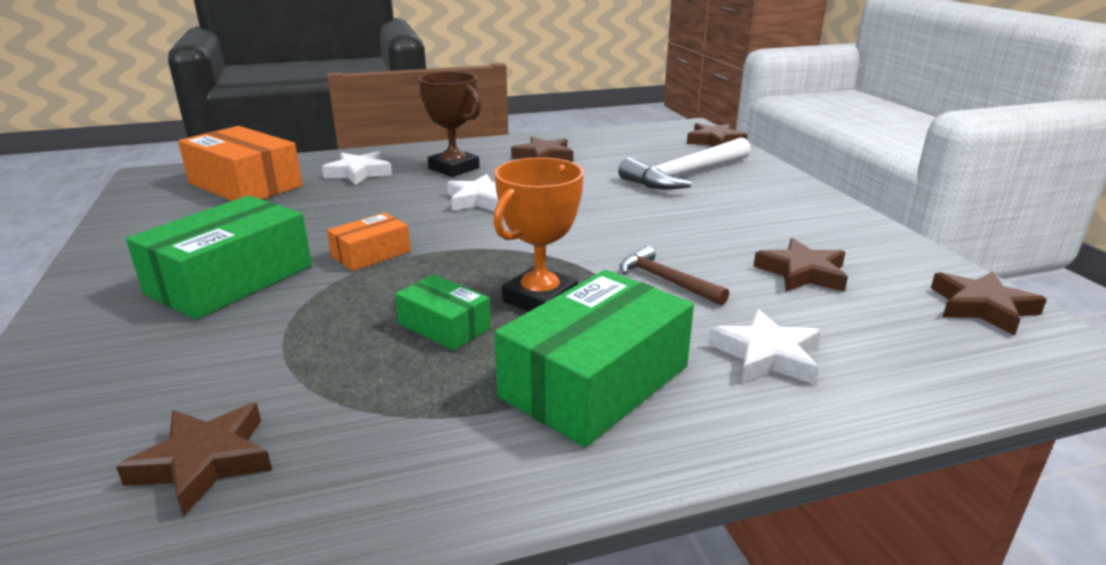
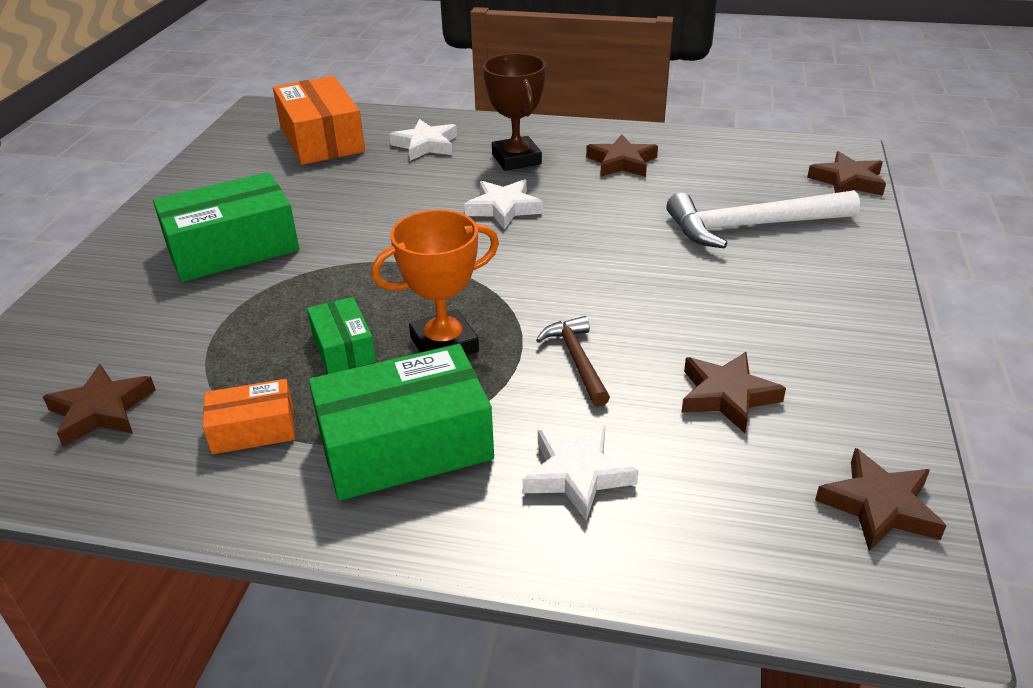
camera: 30 degrees right, 10 degrees up
(371, 254) = (354, 250): orange box -> orange box (253, 429)

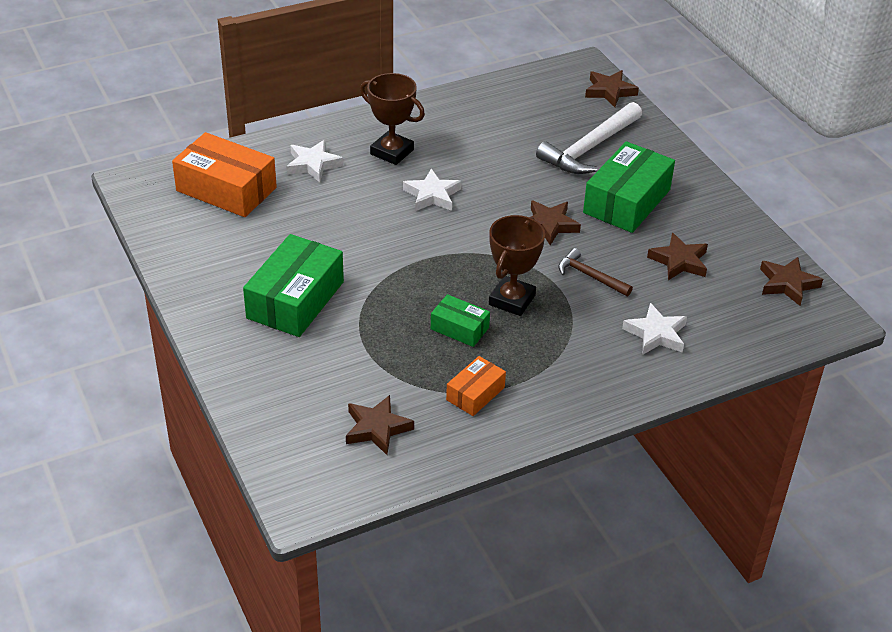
camera: 40 degrees left, 5 degrees up
(405, 445) = (561, 361): green box -> green box (626, 201)
(444, 344) = (512, 300): orange trophy -> brown trophy
(622, 162) = (463, 128): brown star -> brown star (549, 225)

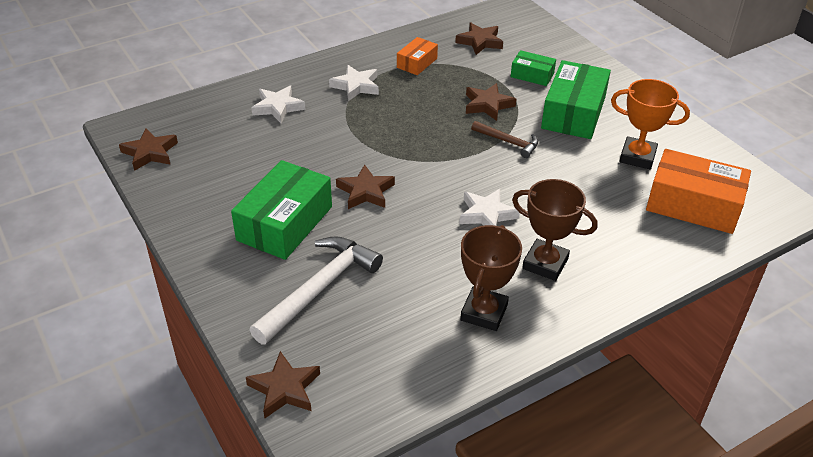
camera: 175 degrees right, 0 degrees up
(251, 241) = (637, 157): none -> orange trophy
(313, 164) = (623, 240): white star -> white star (356, 86)
(459, 328) = (436, 101): green box -> green box (532, 75)
(512, 300) = (396, 124): brown trophy -> brown trophy (484, 312)
(590, 276) = (328, 147): brown hammer -> brown hammer (508, 142)
(679, 261) = (244, 166): brown star -> brown star (488, 105)

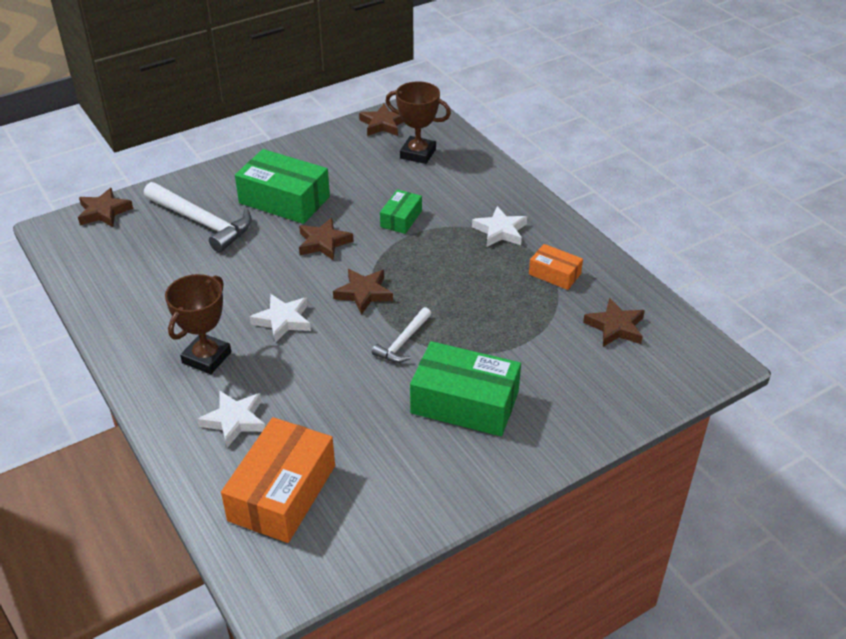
camera: 90 degrees right, 0 degrees up
(278, 107) = (456, 184): white star -> white star (235, 421)
(484, 312) = (153, 314): brown trophy -> brown trophy (418, 154)
(488, 105) = (474, 329): brown star -> brown star (364, 293)
(508, 142) = (403, 342): brown hammer -> white hammer
(532, 75) = (544, 371): green box -> green box (401, 219)
(637, 157) = (375, 453): orange trophy -> none

